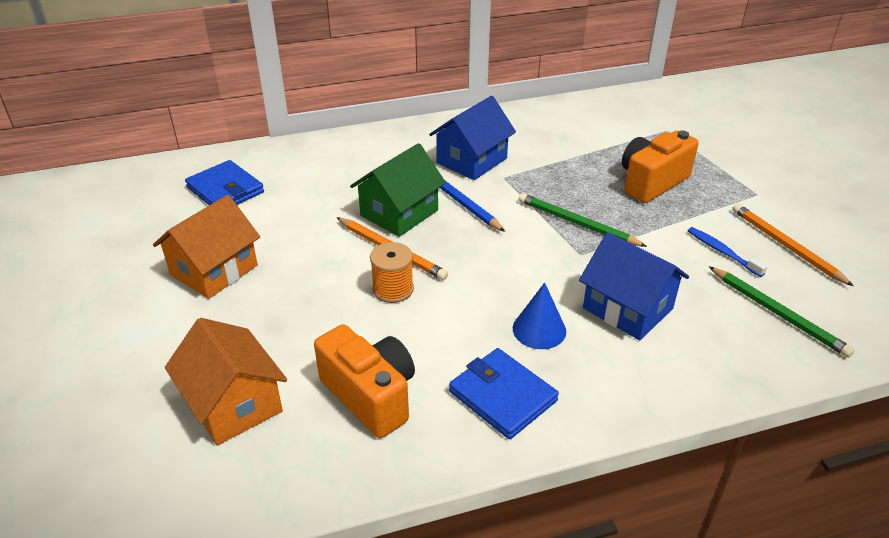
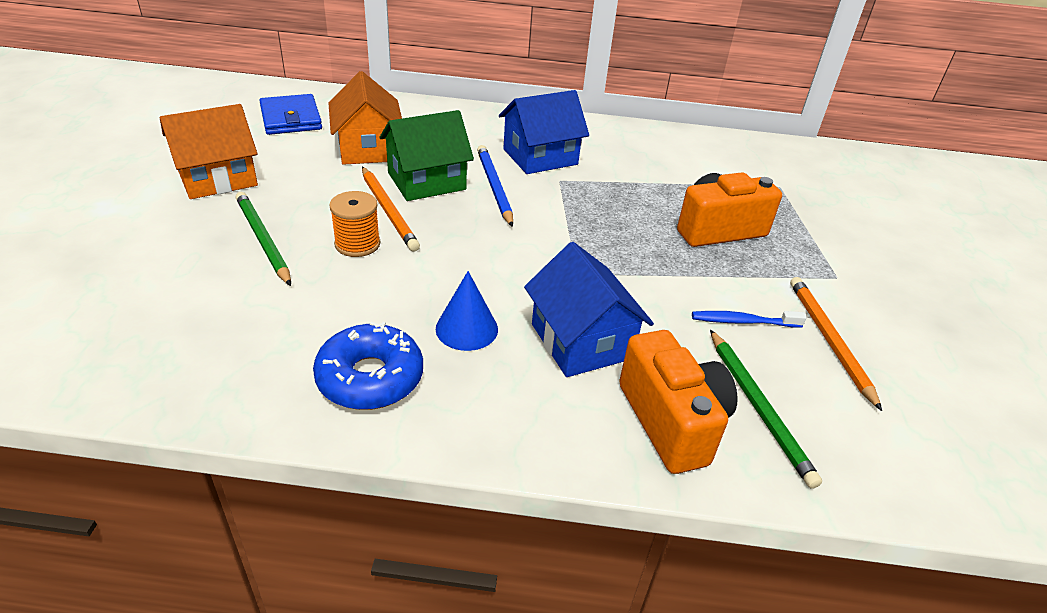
camera: 20 degrees right, 0 degrees up
(233, 404) = (122, 292): orange house -> orange house (368, 148)
(370, 395) = (246, 329): orange camera -> orange camera (671, 421)
(502, 396) = (370, 378): blue wallet -> blue donut
(577, 223) = (598, 243): green pencil -> green pencil (263, 240)
(722, 252) = (743, 321): blue toothbrush -> blue toothbrush turned 75 degrees counterclockwise

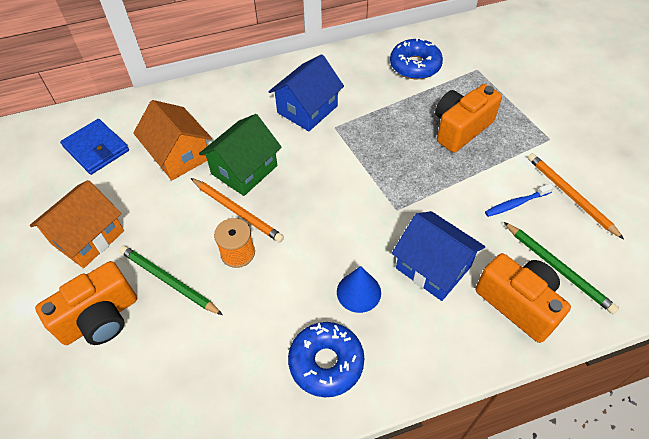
camera: 20 degrees left, 15 degrees up
(166, 243) = (100, 318): none -> orange camera
(494, 187) = (294, 154): blue pencil -> none
(700, 160) = (415, 66): none -> blue donut

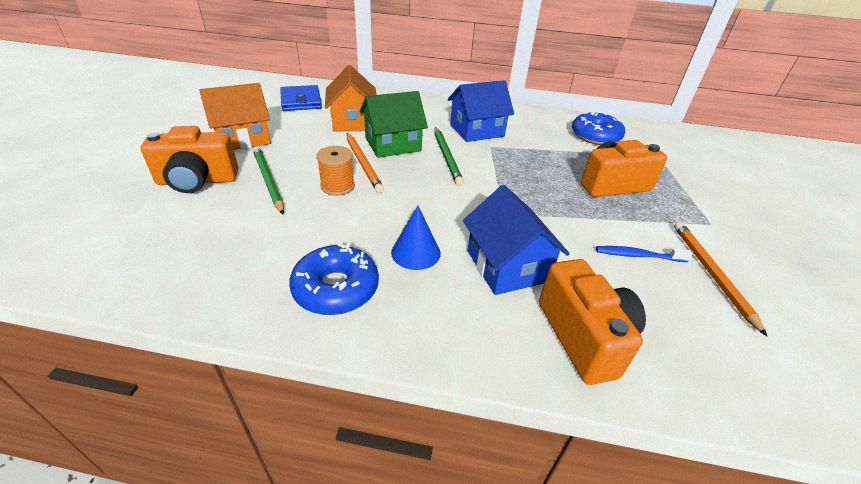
camera: 25 degrees right, 15 degrees down
(558, 268) = (657, 328): green pencil -> green pencil (447, 157)

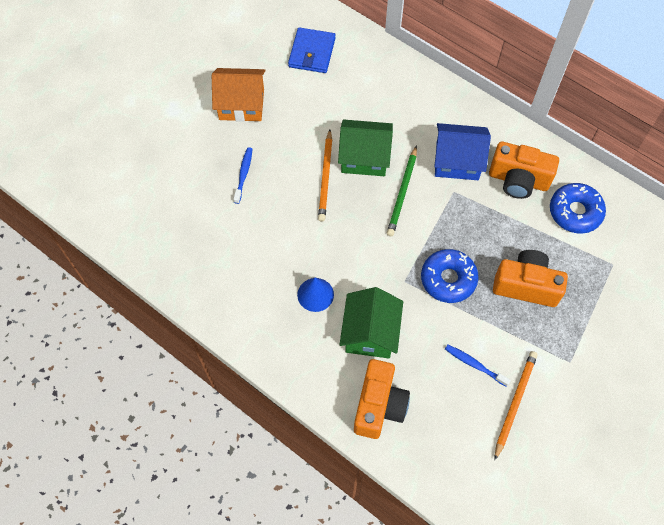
camera: 30 degrees right, 25 degrees up
(197, 181) = (193, 156): orange camera -> orange camera (518, 180)
(268, 181) = (243, 174): green pencil -> blue toothbrush
(336, 288) = (250, 304): blue donut -> blue donut (448, 279)
(337, 186) = (293, 200): orange spool -> none
(353, 122) = (345, 107): orange house -> none
(507, 266) = (370, 333): blue house -> green house

